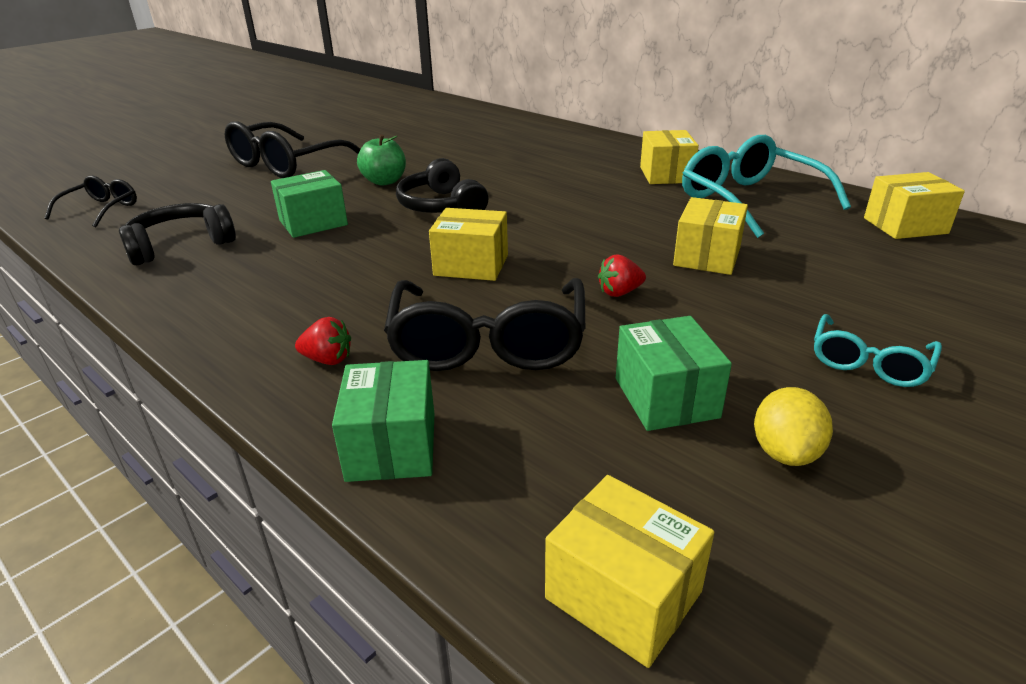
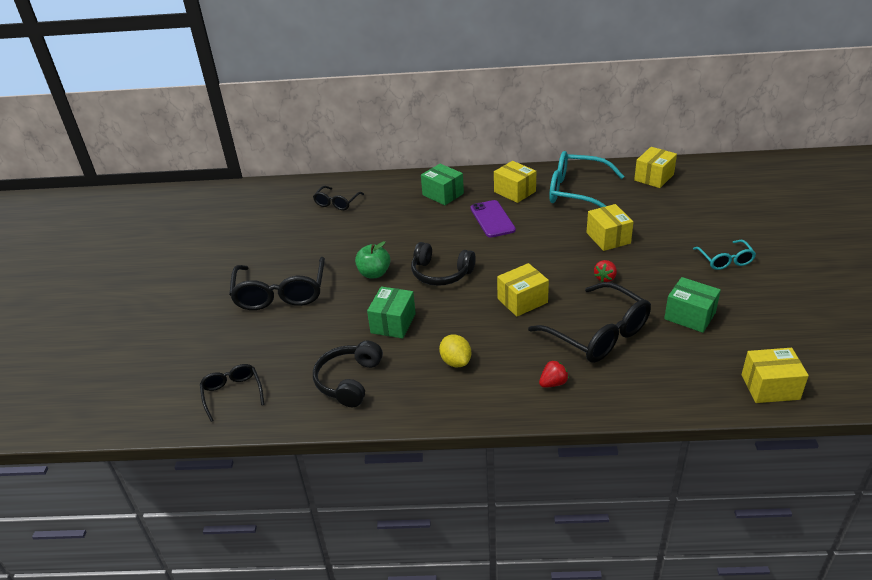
camera: 40 degrees left, 5 degrees up
(391, 446) = (640, 396): green box -> green box (443, 194)
(467, 126) = (337, 203): none -> black glasses
(590, 186) = (492, 219): none -> purple phone
(785, 452) = (747, 313): yellow lemon -> yellow lemon (456, 361)

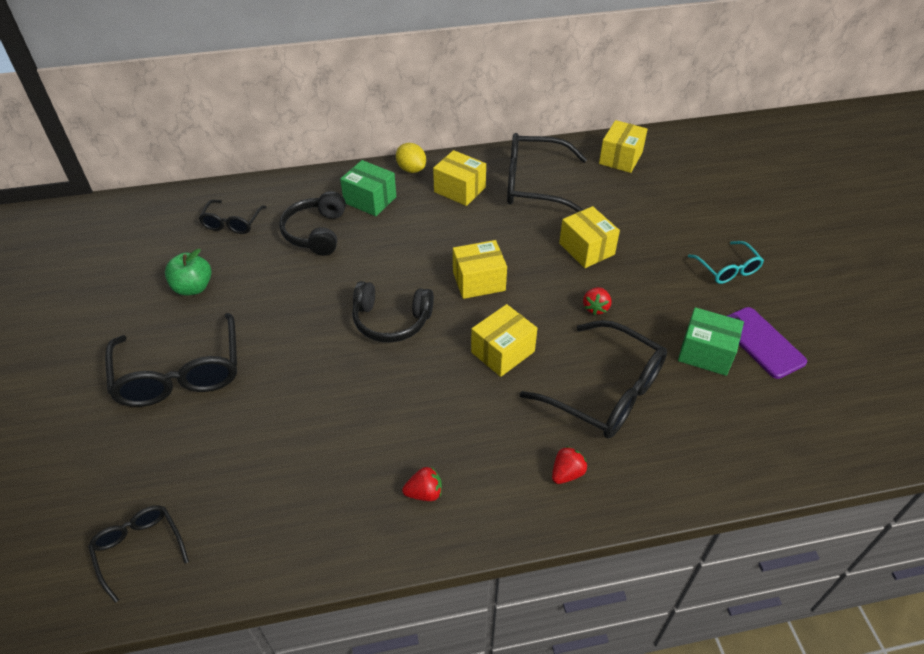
camera: 15 degrees left, 10 degrees up
(349, 381) = (301, 505): black headphones -> black headphones (316, 232)
(374, 273) = (303, 329): green apple -> green apple (193, 287)
(393, 323) = (343, 405): green box -> none
(440, 383) = (424, 493): none -> red strawberry
(456, 361) = (438, 456): yellow lemon -> yellow lemon (411, 169)
(492, 219) = (440, 232): purple phone -> purple phone (761, 342)
(576, 192) = (534, 185): turquoise glasses -> black glasses
(770, 387) = (818, 445): yellow box -> yellow box (479, 281)

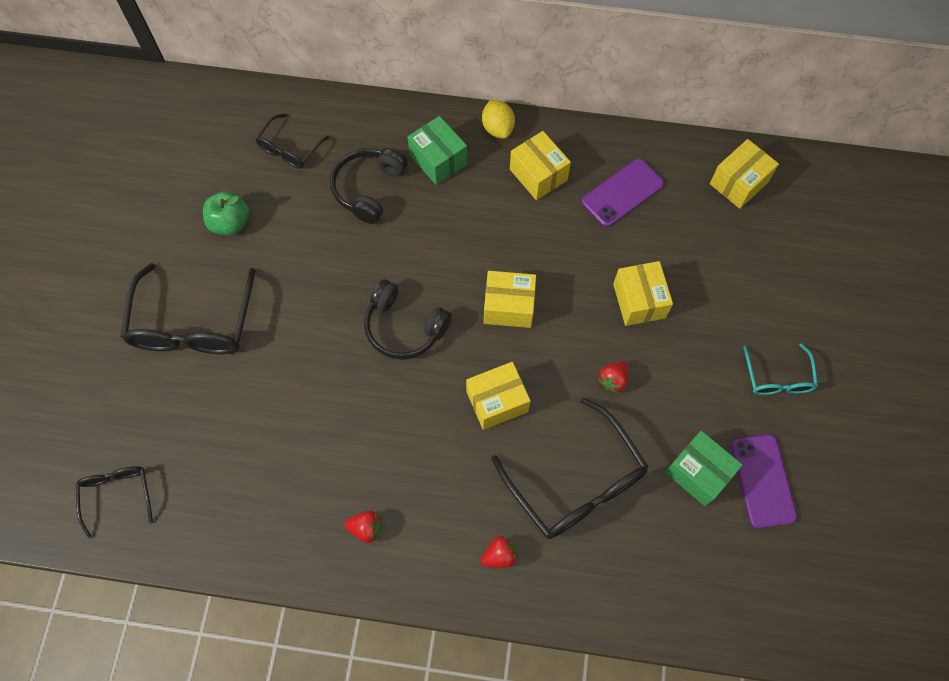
camera: 20 degrees right, 20 degrees up
(534, 185) = (622, 193): black glasses -> purple phone

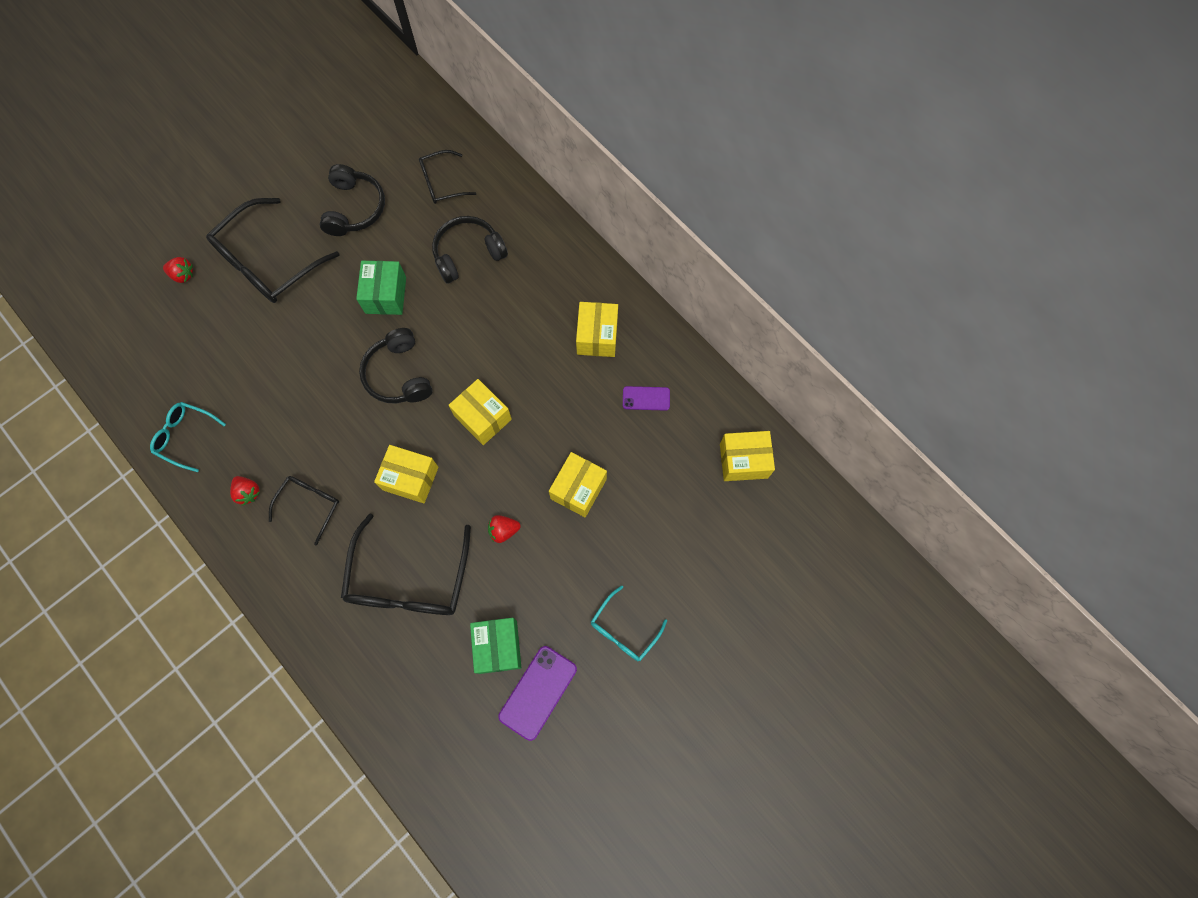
camera: 40 degrees right, 5 degrees up
(117, 494) = (125, 341): black glasses -> black glasses (310, 504)
(230, 223) = (354, 208): green apple -> black headphones
(259, 529) = (185, 436): none -> turquoise glasses
(438, 160) = (536, 269): green box -> green box (385, 295)
(498, 128) = (601, 278): yellow lemon -> none
(500, 555) = (313, 584): red strawberry -> red strawberry (183, 275)
(622, 193) = (646, 398): purple phone -> purple phone, size x0.61

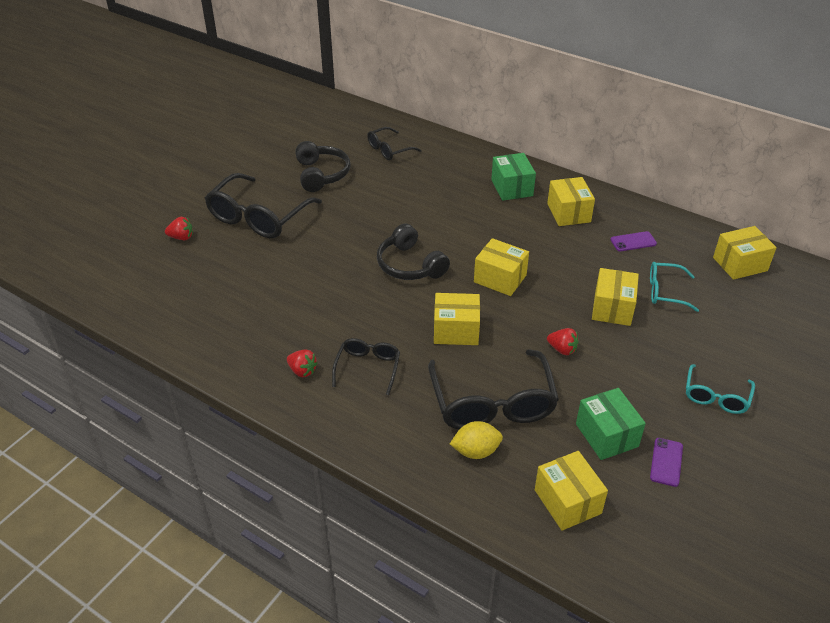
camera: 15 degrees left, 30 degrees down
(185, 436) = (222, 343): turquoise glasses -> turquoise glasses (665, 292)
(371, 632) = (476, 451): none -> yellow lemon
(385, 295) = (373, 219): green box -> green box (512, 188)
(429, 710) = (567, 501): none -> yellow box
(468, 254) = (432, 184): black headphones -> none
(503, 530) = (562, 349): red strawberry -> red strawberry turned 120 degrees counterclockwise
(538, 692) = (666, 462): purple phone -> purple phone, size x0.61

